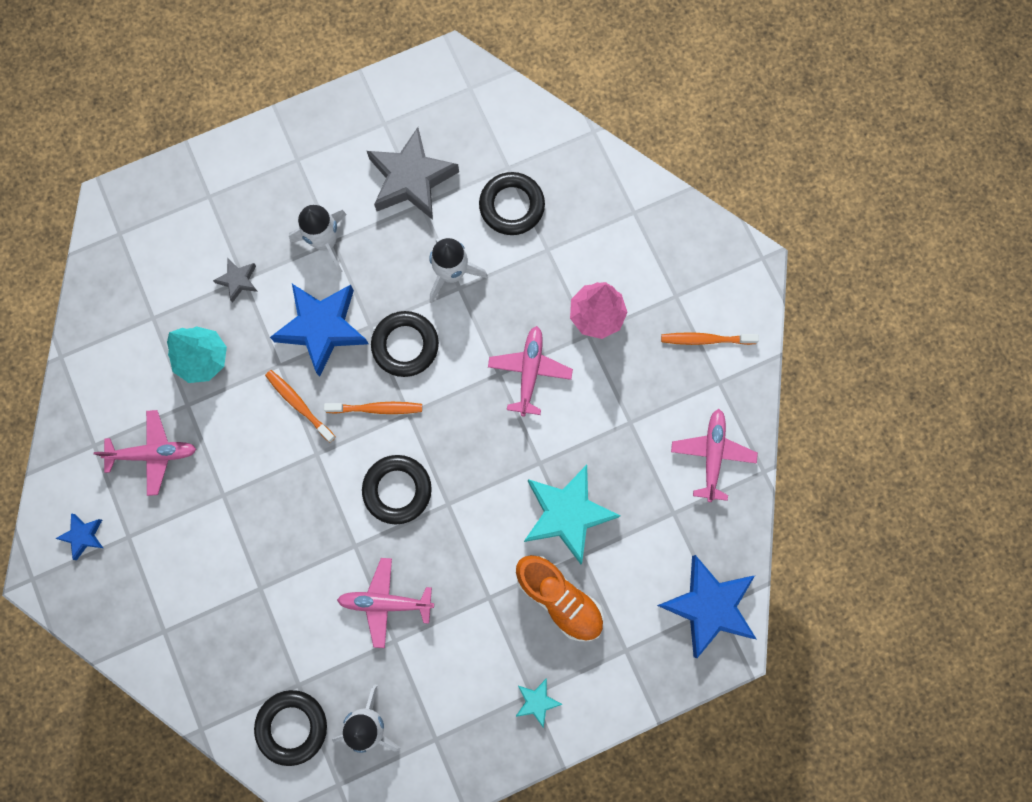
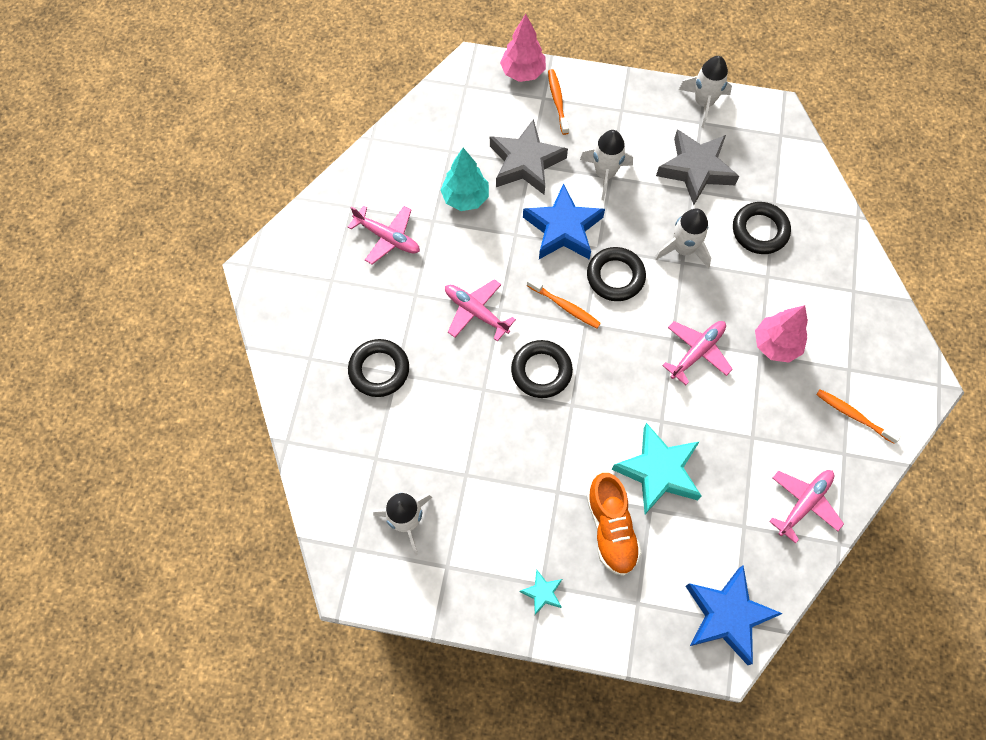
camera: 35 degrees right, 10 degrees down
(83, 536) = (302, 260): blue star -> none
(168, 181) = (522, 72): none -> pink tree
(238, 280) = (525, 162): grey star -> grey star, size x2.13
(292, 726) = (350, 484): black ring -> black ring (379, 370)
(299, 405) = (511, 269): orange toothbrush -> orange toothbrush (557, 101)
(373, 100) = (703, 103): none -> white rocket
(385, 602) = (478, 443): pink plane -> pink plane (476, 312)

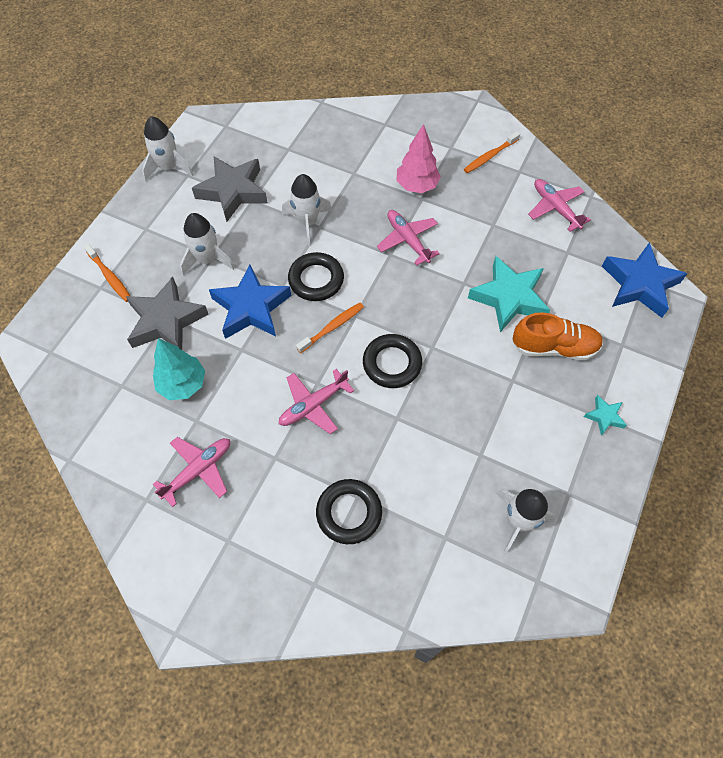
camera: 75 degrees left, 5 degrees down
(522, 72) = (61, 297): pink tree -> none
(557, 101) = (110, 277): orange toothbrush -> orange toothbrush turned 135 degrees counterclockwise
(760, 231) = (310, 166): black ring -> none

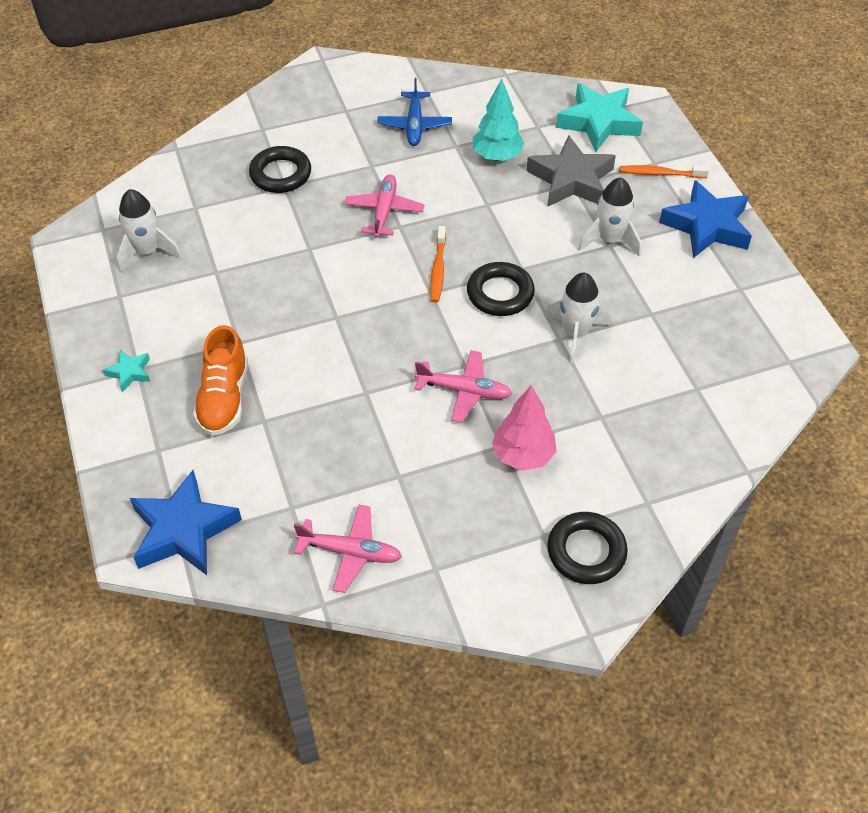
camera: 135 degrees right, 10 degrees down
(168, 167) = (766, 282): white rocket -> none
(198, 470) = (414, 125): pink plane -> blue plane
(233, 191) = (679, 307): grey star -> none
(251, 308) = (521, 234): blue star -> blue star (706, 226)
(392, 363) = (356, 280): black ring -> black ring (586, 551)
(490, 156) = (488, 560): orange toothbrush -> none
(509, 298) = (308, 411): turquoise star -> turquoise star (598, 122)
(554, 347) = (224, 398): orange shoe -> orange shoe turned 45 degrees counterclockwise

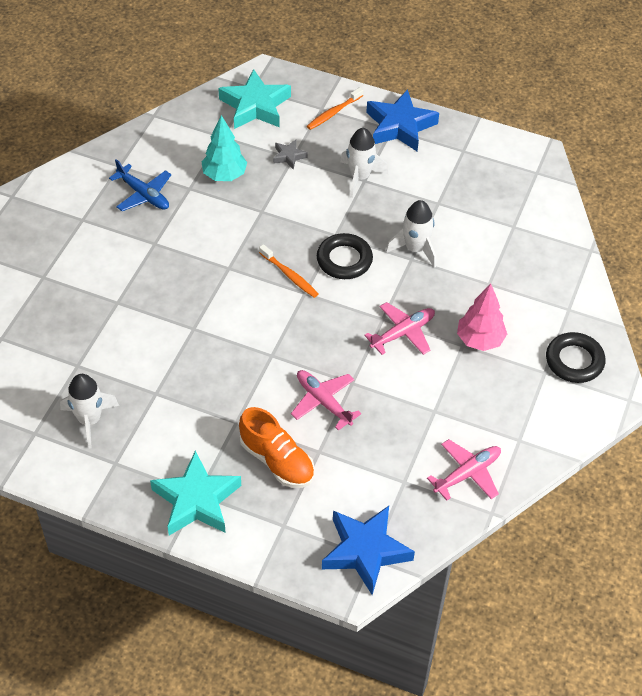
camera: 50 degrees left, 0 degrees up
(129, 372) = (196, 500): turquoise star -> turquoise star, size x2.13
(280, 174) = (102, 296): black ring -> none
(384, 211) = (206, 266): pink plane -> pink plane (323, 402)
(571, 180) = (289, 156): grey star -> grey star, size x0.47

